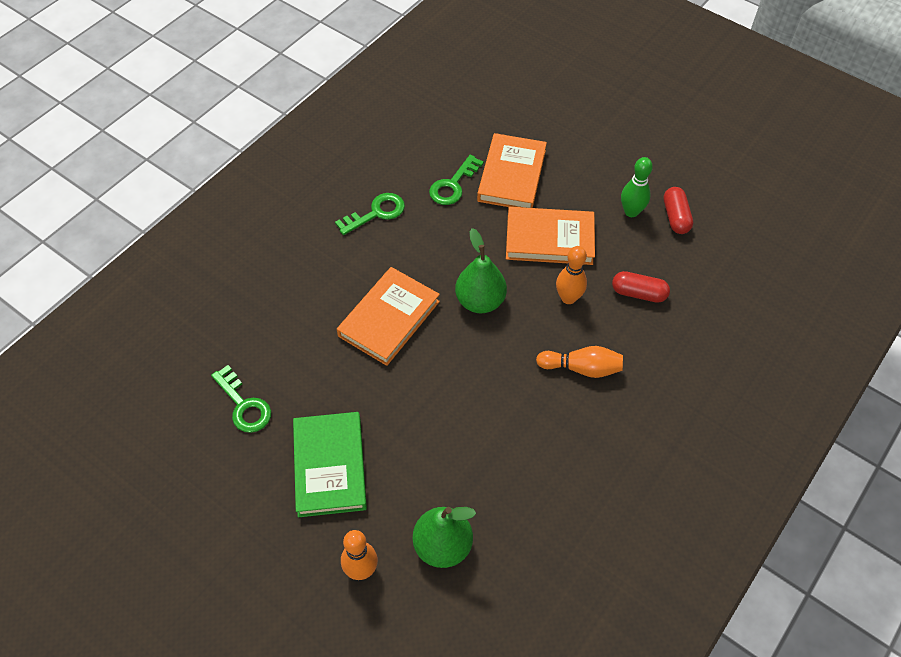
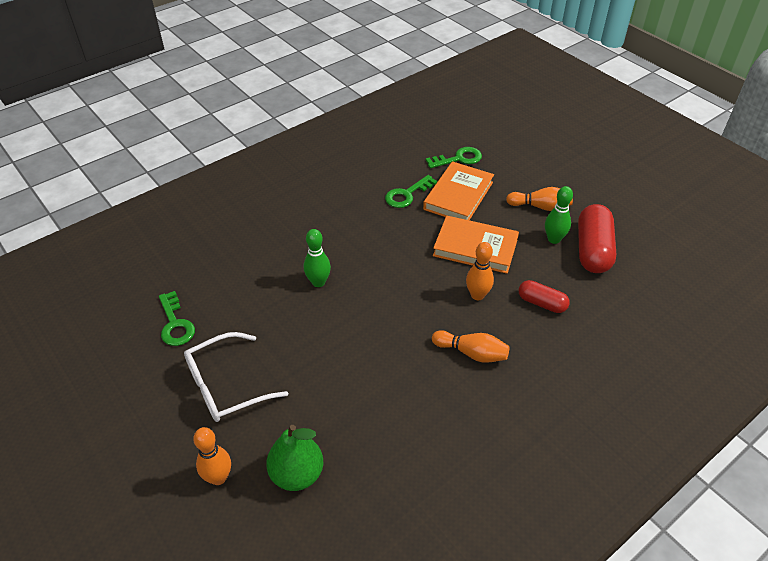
camera: 15 degrees right, 10 degrees down
(330, 466) = (225, 386): green book -> white glasses
(376, 213) = (337, 204): green key -> green key (458, 159)
(389, 318) = (318, 282): orange book -> green bowling pin
(480, 301) = (399, 283): green pear -> none
(606, 172) = (540, 207): none -> orange bowling pin
(675, 217) = (592, 250): red capsule -> red capsule, size x1.73

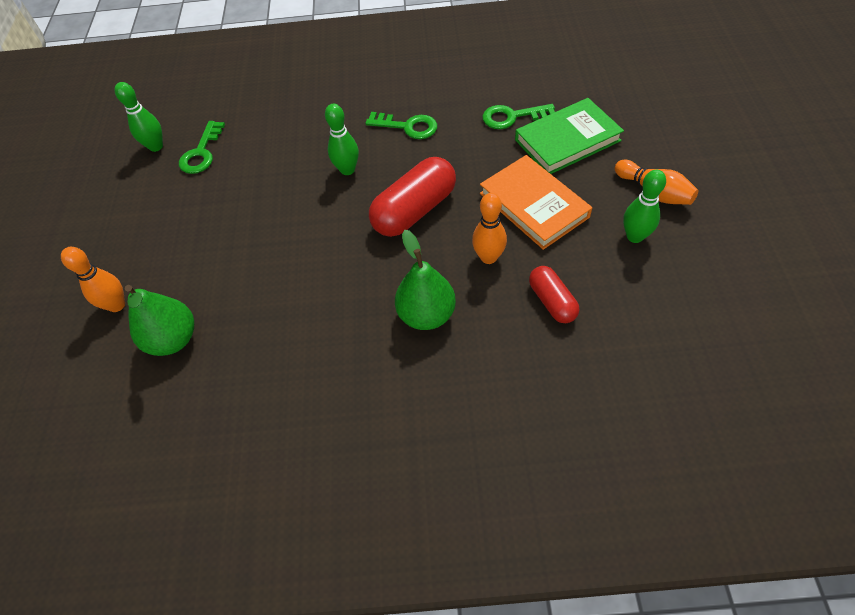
camera: 40 degrees right, 10 degrees up
(124, 338) = (156, 146): none -> green bowling pin
(225, 386) = (190, 228): white glasses -> none
(458, 159) = (605, 99): green key -> green key (407, 126)
(458, 196) = (567, 140): orange book -> green book
(471, 353) = (426, 315): orange bowling pin -> green pear
(592, 250) = (672, 271): red capsule -> red capsule (414, 210)

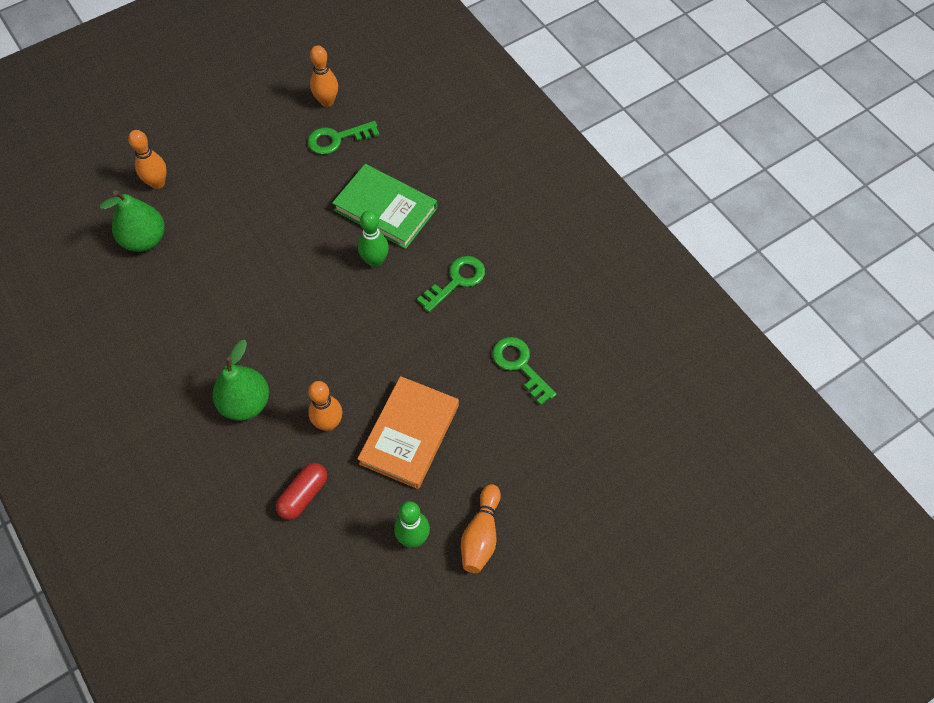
camera: 55 degrees right, 5 degrees up
(156, 146) = (327, 101): green bowling pin -> orange bowling pin
(407, 126) = (456, 281): green key -> green key turned 120 degrees counterclockwise
(414, 210) = (354, 339): red capsule -> none
(567, 140) = (513, 429): green book -> green book (385, 209)

